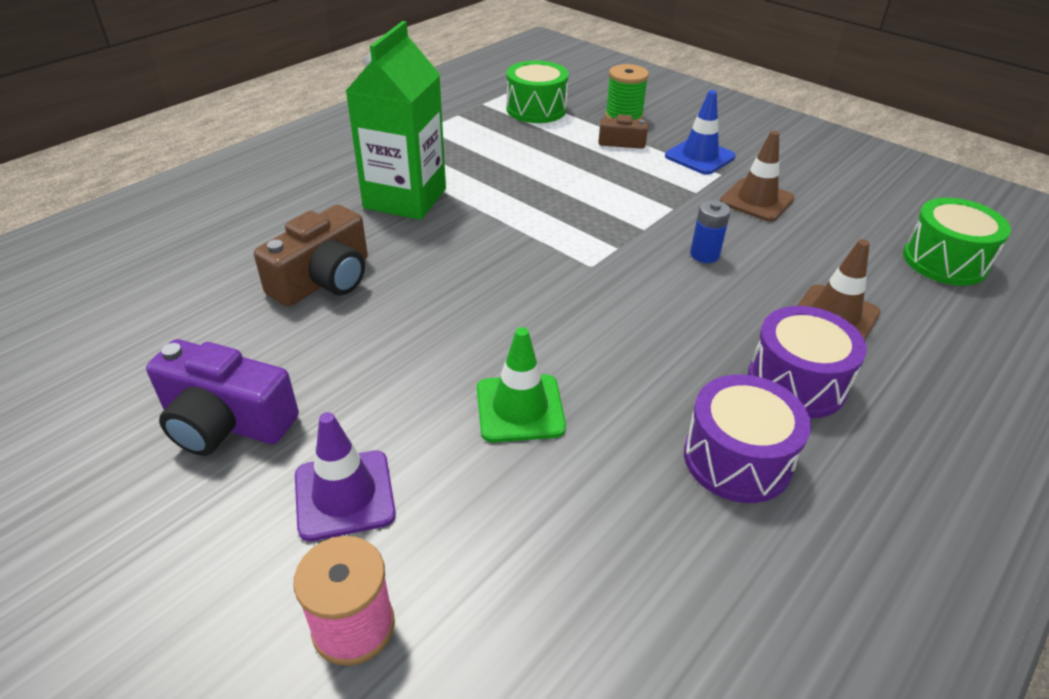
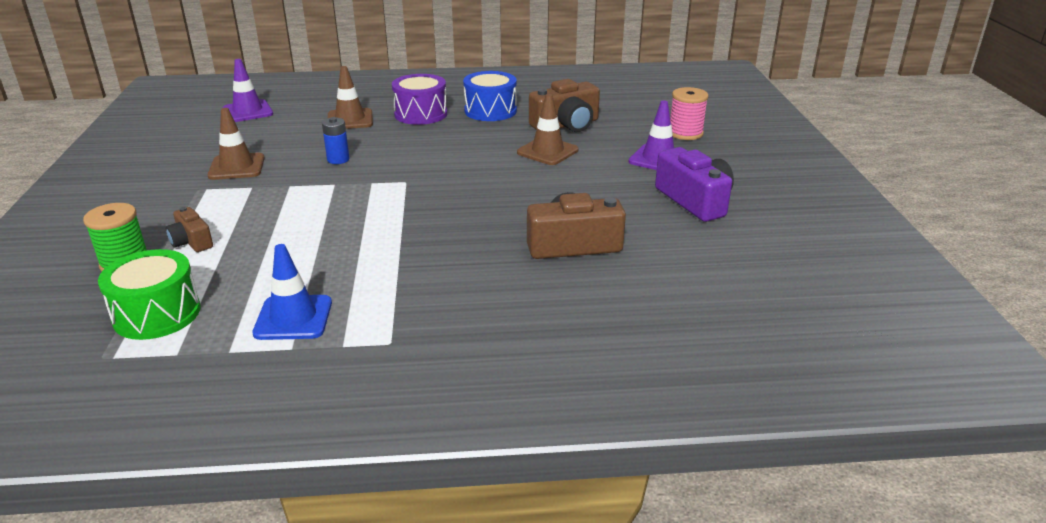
camera: 135 degrees left, 10 degrees down
(405, 198) = (436, 278): green carton -> none
(520, 408) = (547, 151): green traffic cone -> brown traffic cone
(579, 500) = (566, 125): none -> brown camera
(699, 156) = (182, 204): blue traffic cone -> blue traffic cone (293, 318)
(737, 459) = (490, 111): purple drum -> blue drum
(944, 261) = (248, 111): green drum -> purple traffic cone

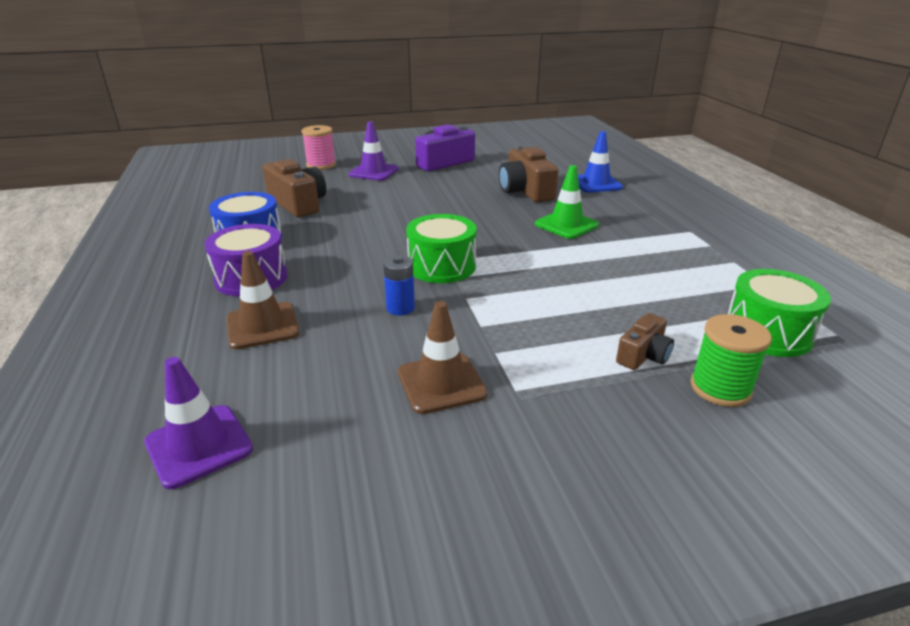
camera: 100 degrees left, 0 degrees up
(293, 318) = (702, 268): blue traffic cone -> blue traffic cone (596, 183)
(395, 178) = (442, 266): none -> green drum
(453, 254) = (566, 225): none -> green traffic cone
(547, 151) = (363, 207): brown traffic cone -> none

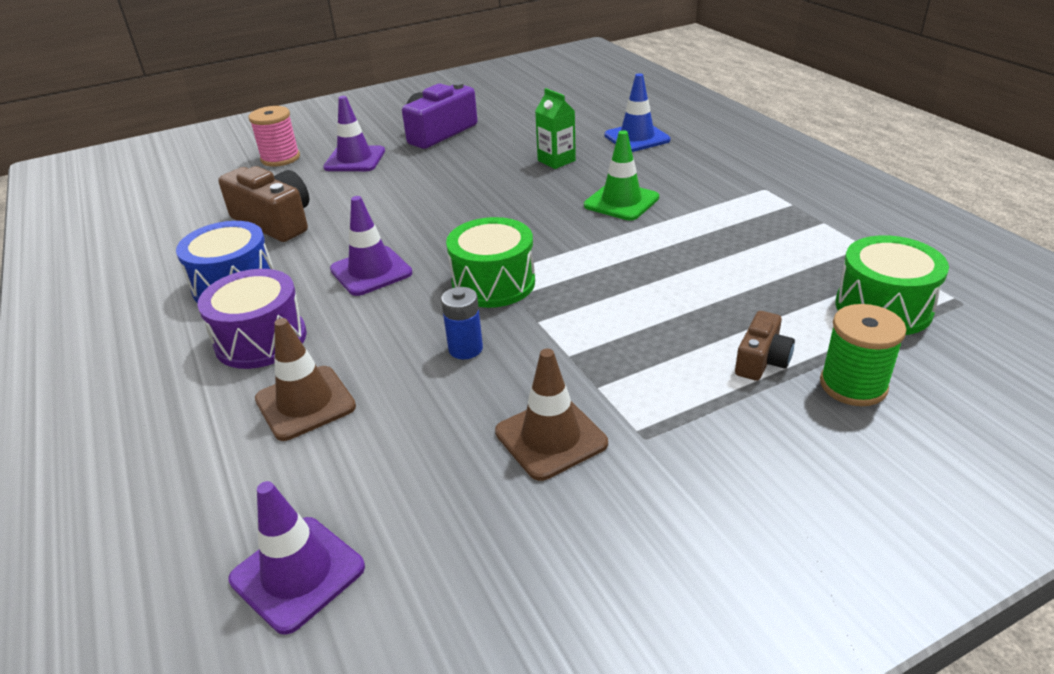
camera: 10 degrees left, 5 degrees up
(352, 245) = (371, 271): none -> purple traffic cone
(525, 191) = (556, 160): brown camera -> green carton

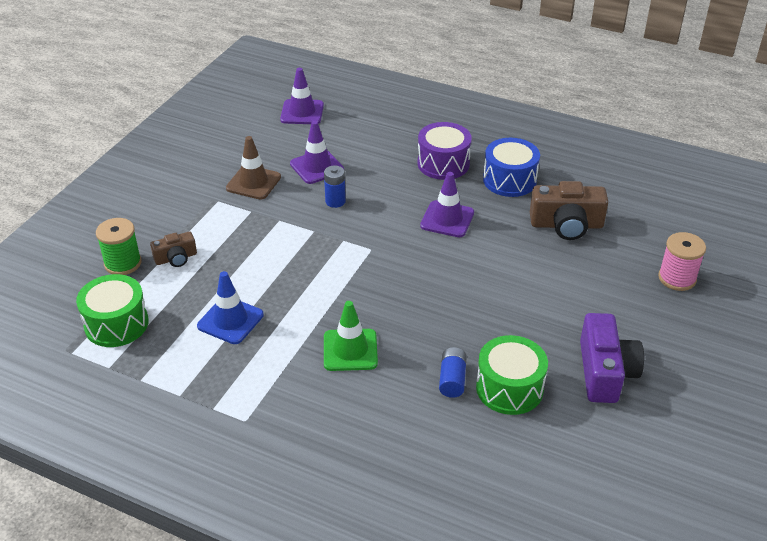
camera: 140 degrees right, 5 degrees up
(305, 403) = (377, 151): brown traffic cone -> none
(355, 159) = (618, 304): purple traffic cone -> purple traffic cone (317, 167)
(493, 283) = (365, 242): green drum -> green drum (509, 388)
(556, 160) = (452, 379): green carton -> blue battery
(637, 138) = (414, 453): blue traffic cone -> blue traffic cone (230, 320)
(762, 360) = (176, 258): brown camera -> brown camera turned 105 degrees counterclockwise

